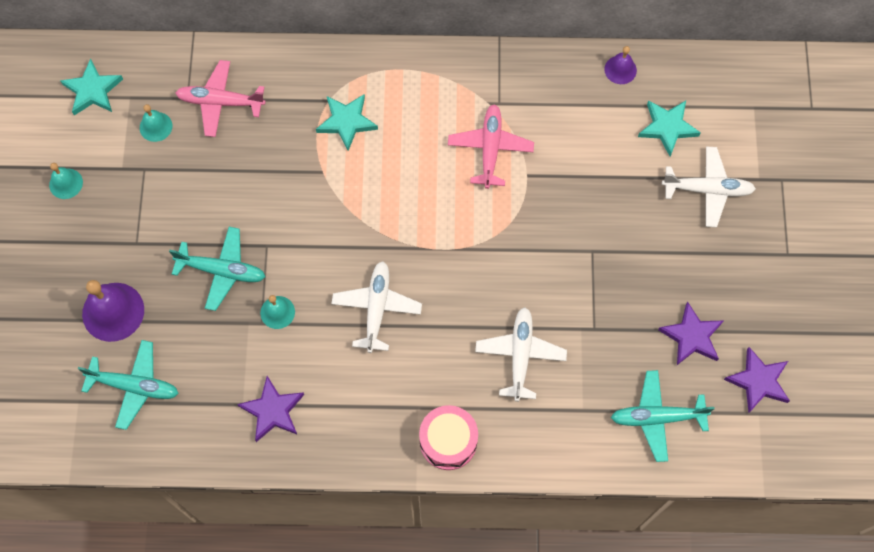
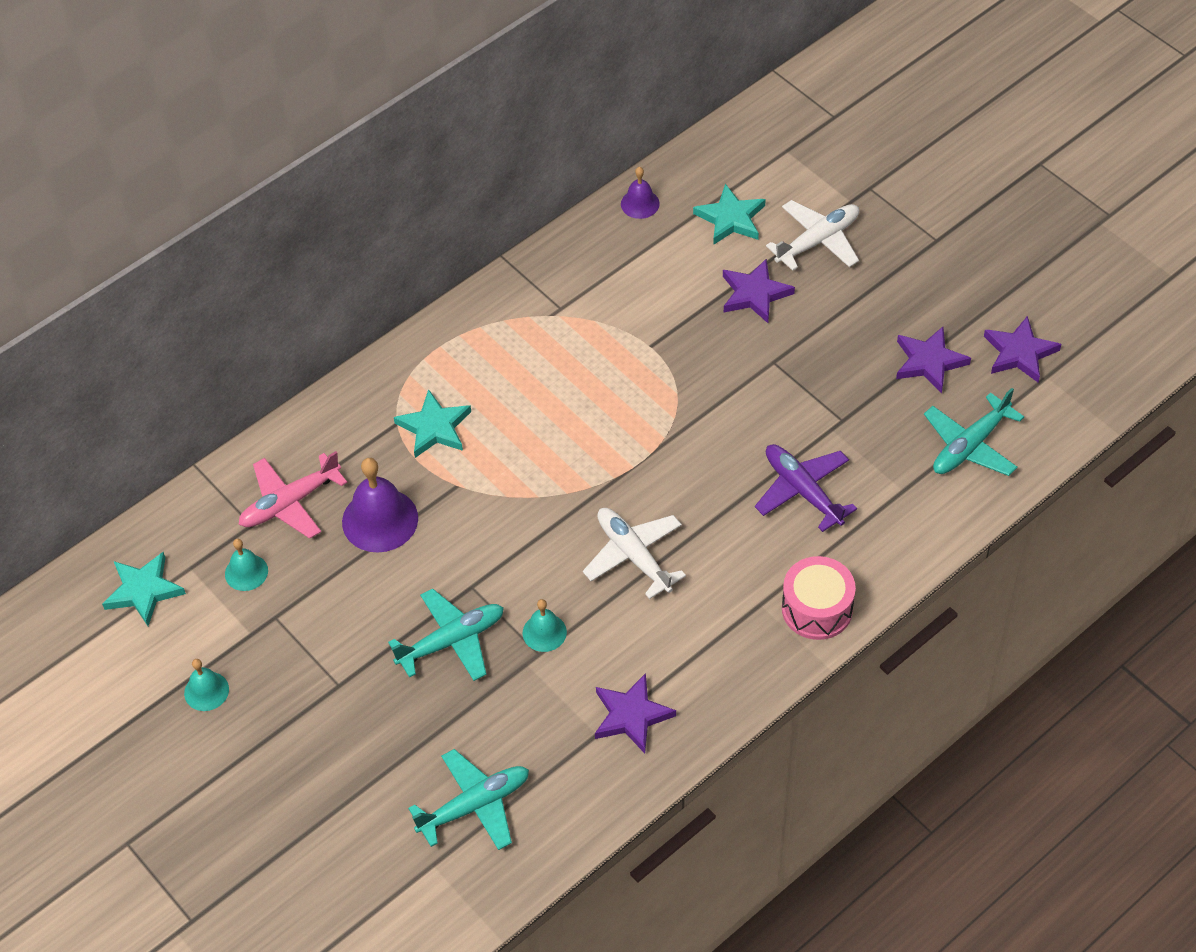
camera: 40 degrees left, 15 degrees down
(113, 311) = (381, 761): purple bell -> purple bell (380, 520)
(490, 148) = (593, 350): pink plane -> none
(520, 355) = (802, 490): white plane -> purple plane
(628, 193) = (754, 294): none -> purple star

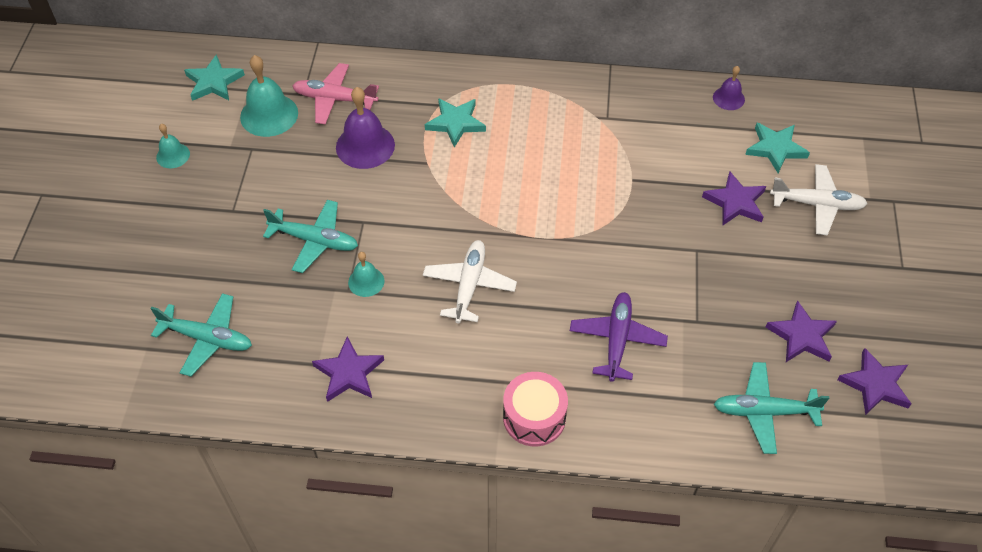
camera: 45 degrees right, 0 degrees up
(246, 572) = (269, 115): turquoise bell -> turquoise bell, size x1.79

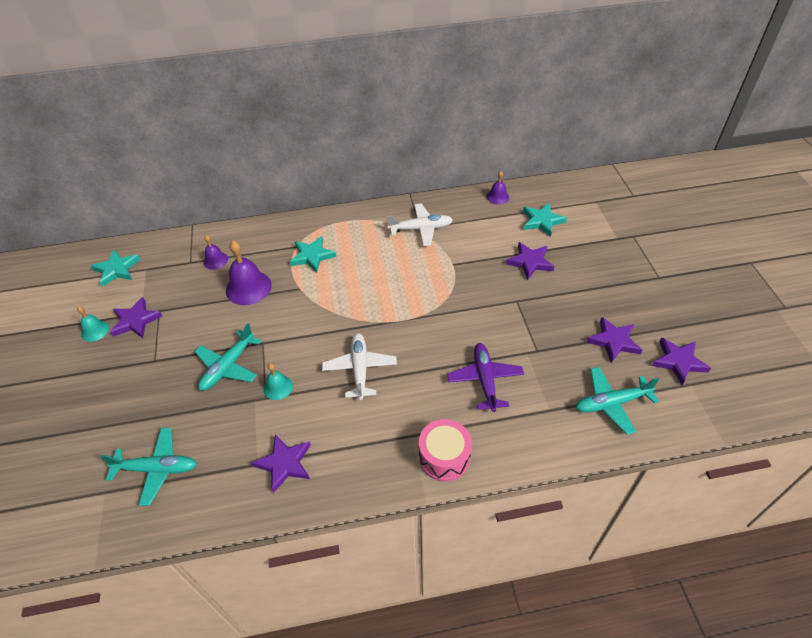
camera: 15 degrees left, 5 degrees down
(222, 155) = (136, 321): none -> purple star
(269, 115) = (167, 283): turquoise bell -> none
(315, 241) = (228, 366): turquoise plane -> turquoise plane turned 120 degrees clockwise
(334, 99) = (215, 260): pink plane -> purple bell
(817, 204) = (585, 250): white plane -> white plane (421, 229)

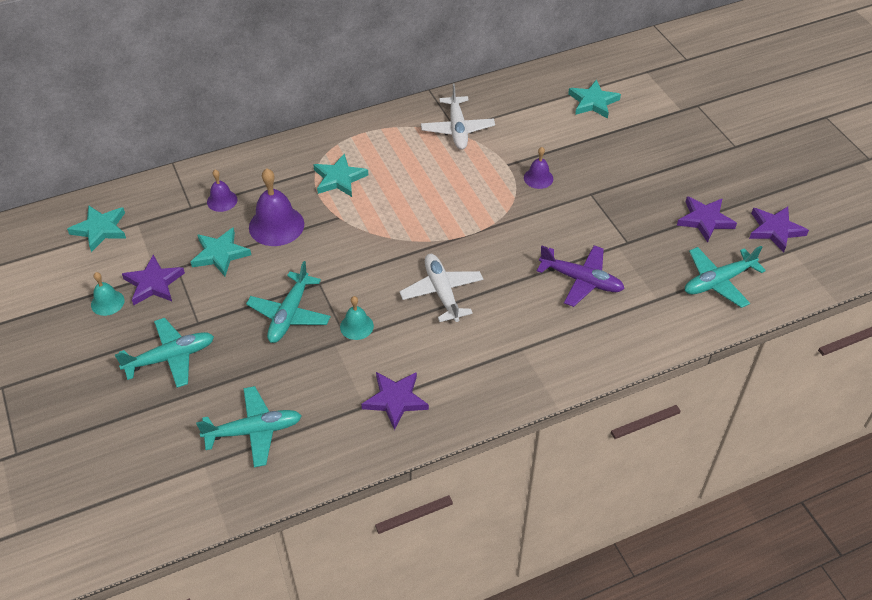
camera: 15 degrees left, 0 degrees up
(121, 387) = (171, 357): none -> turquoise plane
(196, 304) = (220, 254): none -> turquoise star
(421, 229) = (457, 129): white plane -> white plane turned 105 degrees clockwise
(444, 457) = (563, 363): pink drum -> none
(485, 379) = (581, 280): purple plane -> purple plane turned 135 degrees clockwise
(497, 197) = (534, 80): purple bell -> purple bell (538, 178)
(530, 262) = (593, 150): purple star -> none

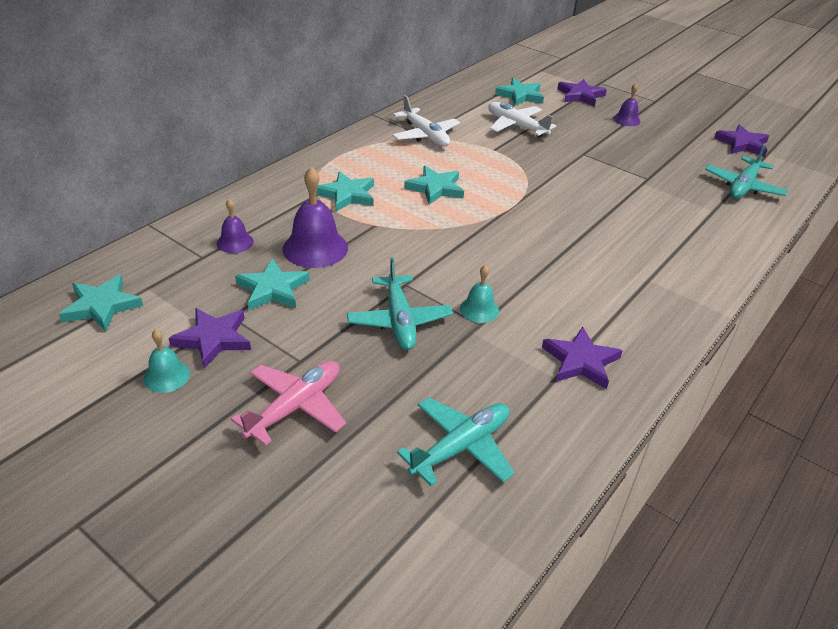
camera: 30 degrees left, 10 degrees down
(171, 357) = (296, 407): turquoise plane -> pink plane
(418, 194) = (435, 188): none -> turquoise star
(442, 292) = (532, 257): white plane -> white plane (516, 126)
(538, 178) = (529, 153): purple bell -> purple bell (626, 120)
(581, 280) = (642, 214): purple plane -> none
(705, 220) = (687, 150): purple star -> purple star (580, 95)

